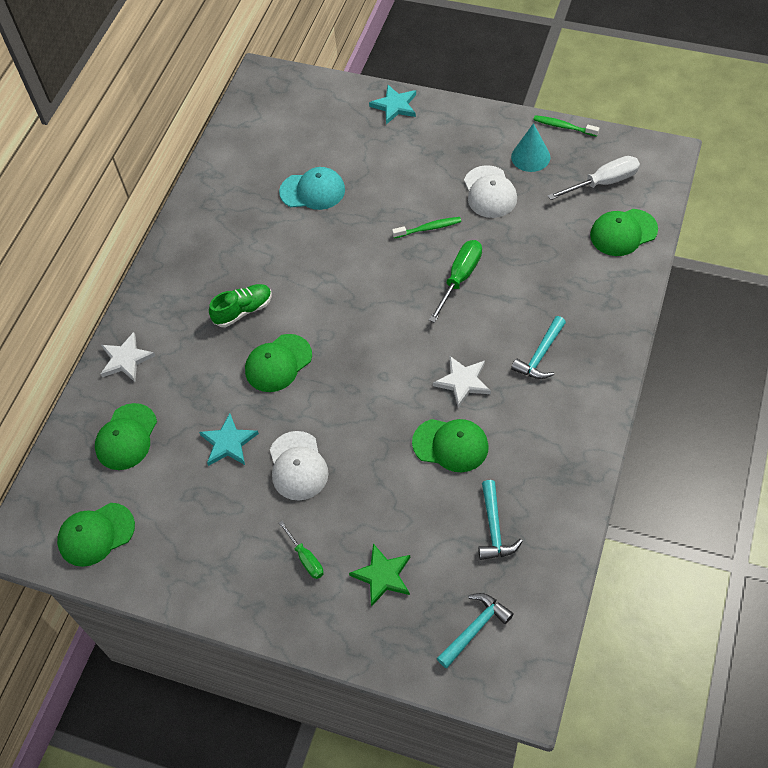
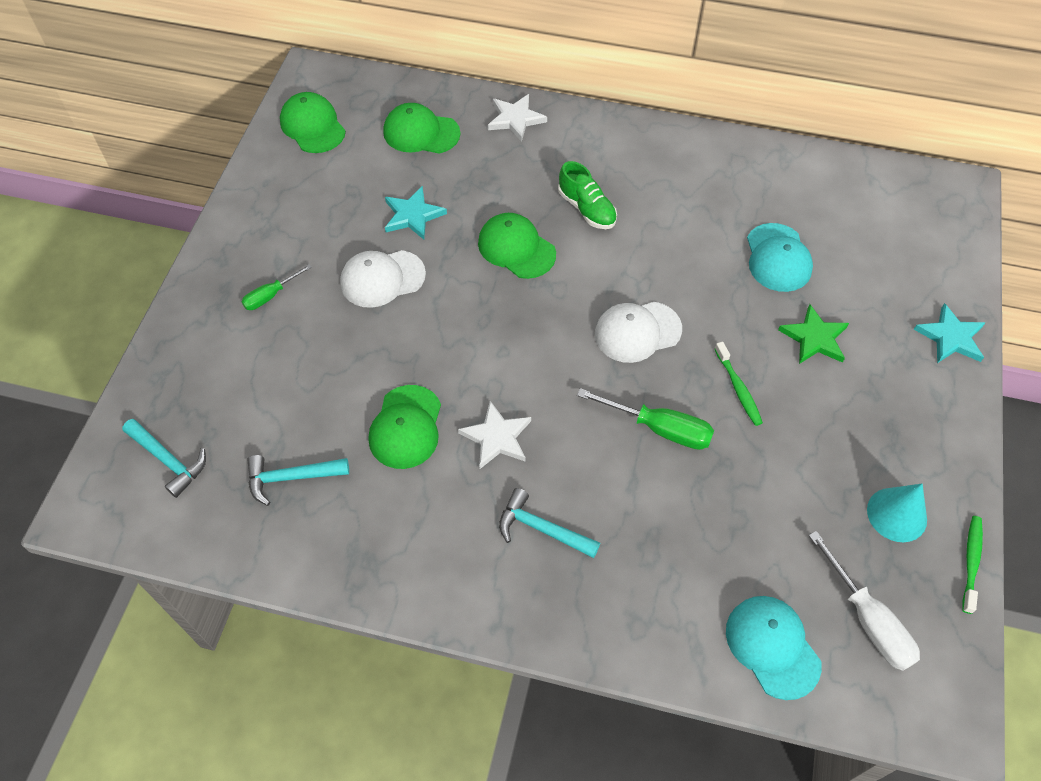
camera: 80 degrees right, 0 degrees up
(383, 576) = (243, 367): green star -> green star (814, 338)
(489, 192) = (816, 461): white cap -> white cap (637, 332)
(623, 232) = (772, 646): green cap -> turquoise cap

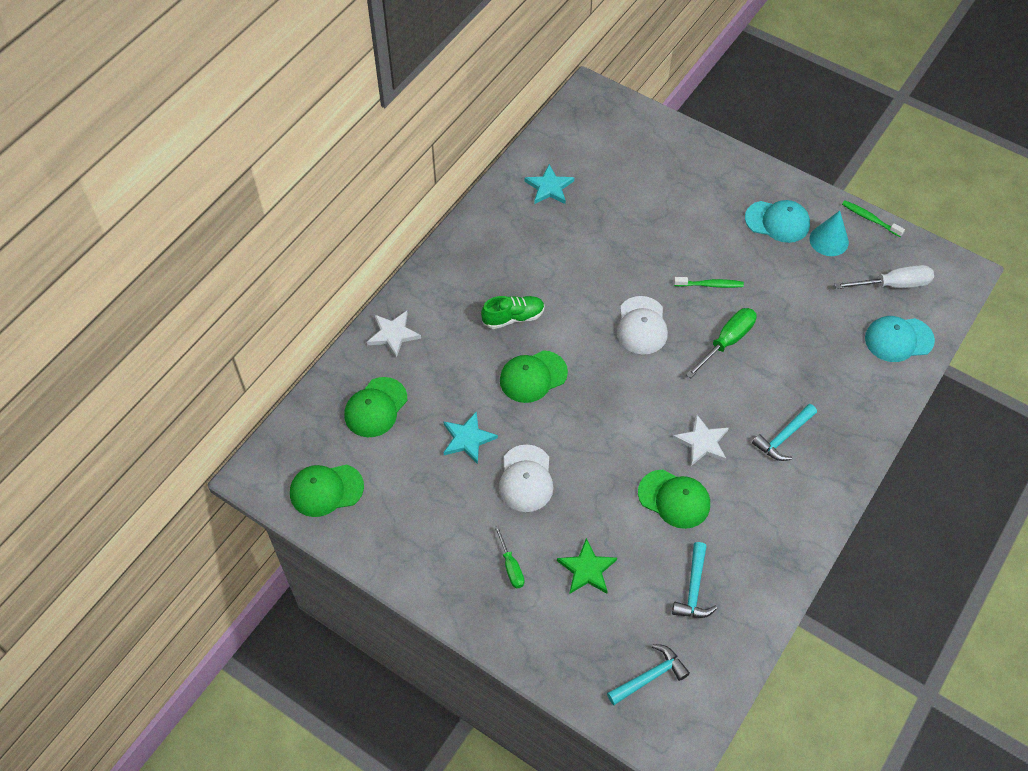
camera: 70 degrees left, 0 degrees up
(778, 258) = (609, 219): turquoise cap -> turquoise cap (777, 222)
(814, 338) = (684, 226): green star -> green star (587, 569)
(950, 337) = (710, 155): turquoise star -> turquoise star (549, 187)

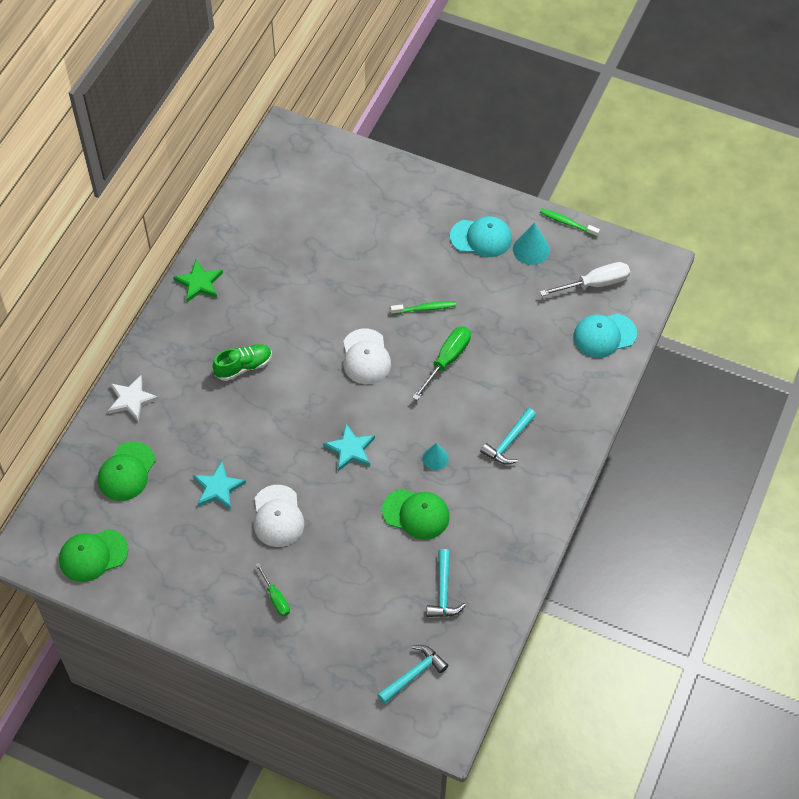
camera: 10 degrees left, 0 degrees up
(533, 376) = (270, 420): green cap -> none
(549, 187) = (259, 234): turquoise star -> turquoise star (350, 449)
(587, 569) = (345, 589): green star -> green star (199, 283)
(702, 442) = (435, 458): white star -> turquoise cone

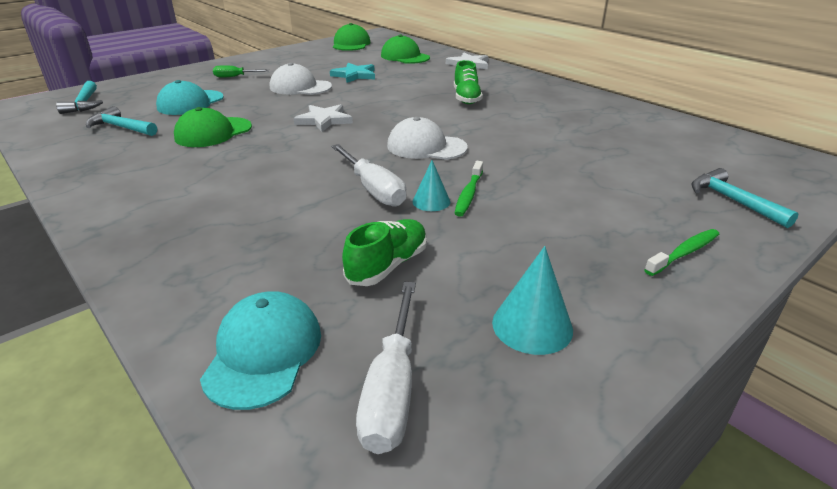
camera: 115 degrees right, 25 degrees down
(199, 283) = (581, 97): green star -> none
(350, 449) = (324, 120): turquoise star -> white star
(435, 458) = (256, 154): turquoise cone -> turquoise cone (431, 201)
(447, 360) = (373, 189): green screwdriver -> white screwdriver
(481, 238) = (583, 275): turquoise cap -> turquoise cap (190, 103)
(508, 442) = (209, 199): turquoise hammer -> turquoise hammer (732, 200)
(520, 318) = (388, 265): none -> green shoe
(567, 223) = (589, 409): green toothbrush -> green toothbrush (684, 253)

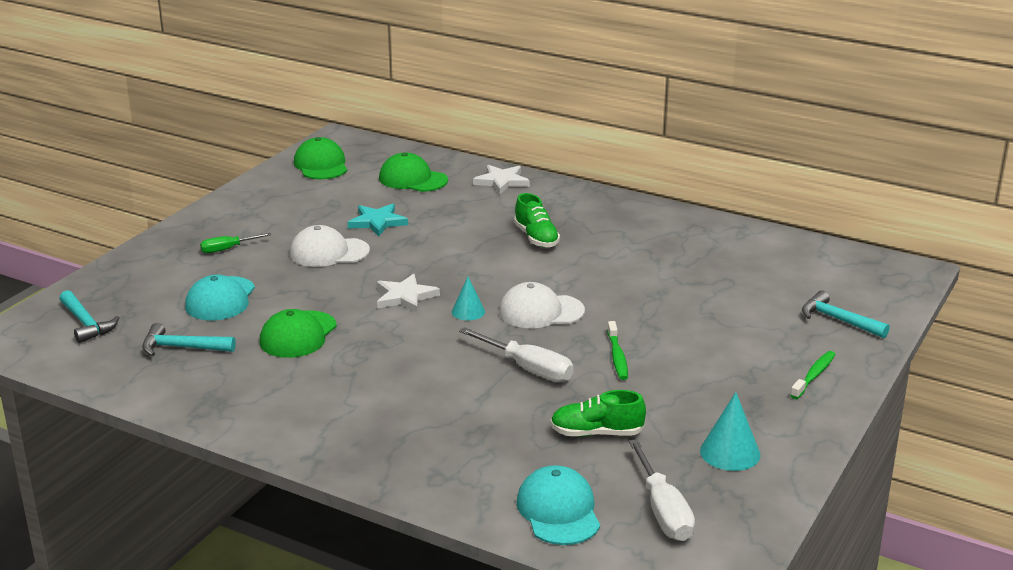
camera: 20 degrees left, 5 degrees down
(388, 265) = (596, 433): green shoe -> green shoe turned 105 degrees counterclockwise
(431, 201) = (589, 370): turquoise cone -> turquoise cone (468, 311)

